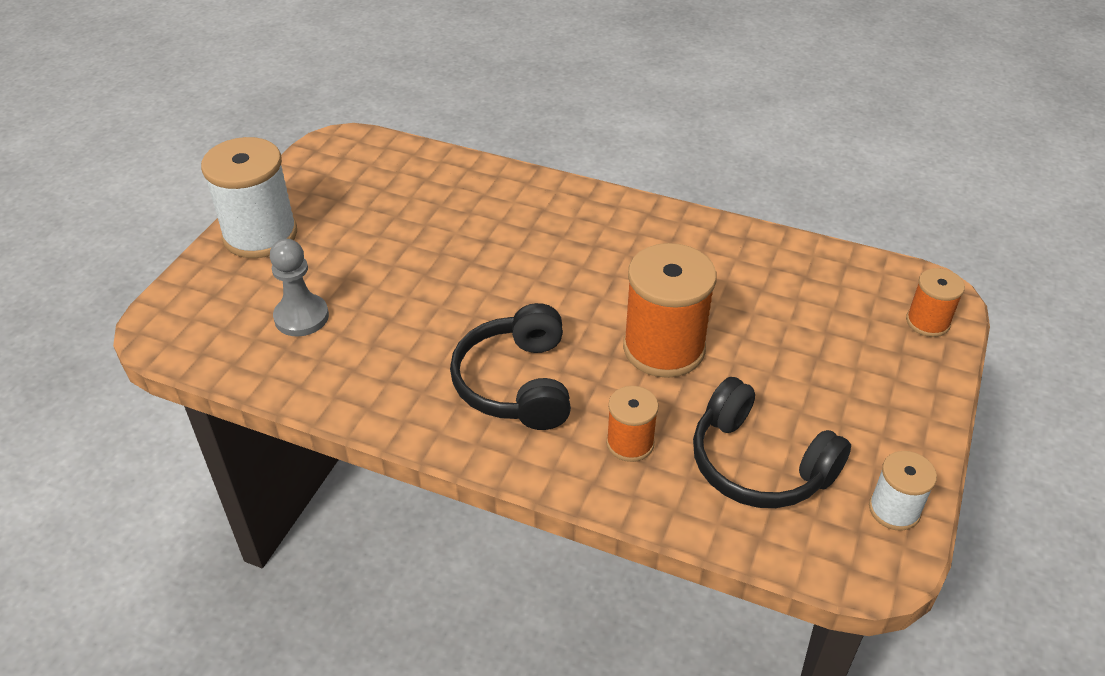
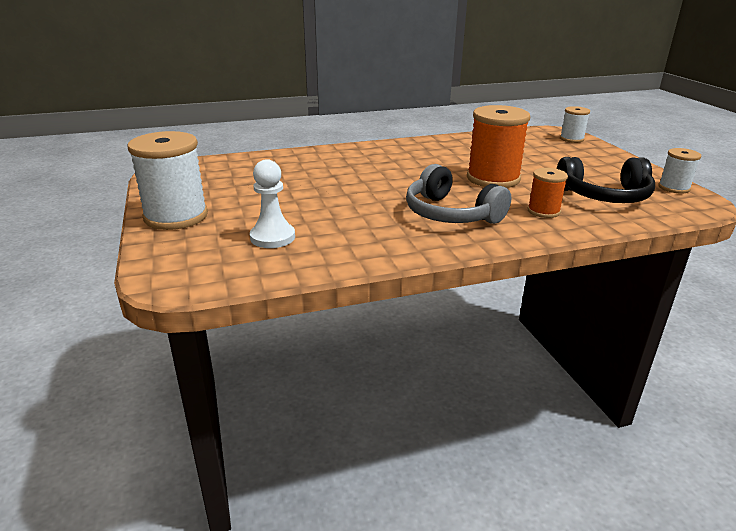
camera: 40 degrees left, 15 degrees down
(301, 317) = (272, 237): grey pawn -> white pawn
(516, 383) = (450, 214): black headphones -> grey headphones
(927, 322) = (571, 139): orange spool -> white spool

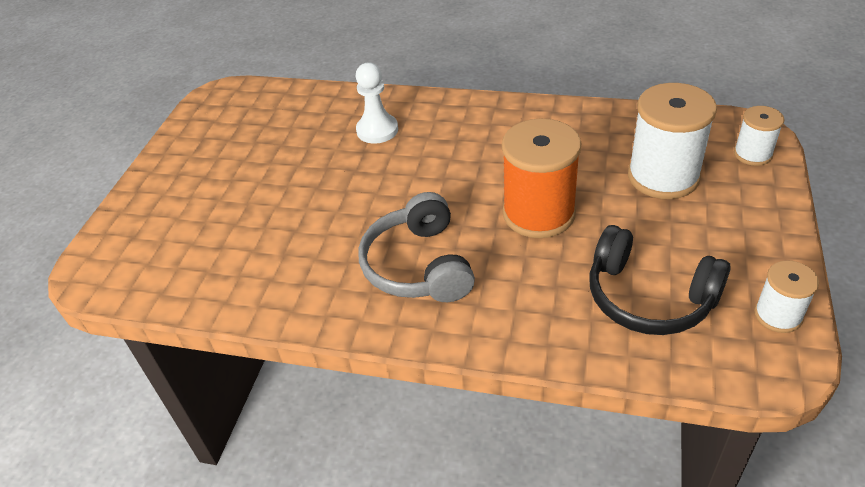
camera: 35 degrees right, 15 degrees up
(176, 216) = (165, 179): white spool -> white spool (663, 176)
(272, 237) = (215, 242): white pawn -> white pawn (377, 130)
(543, 211) = (532, 299): orange spool -> none

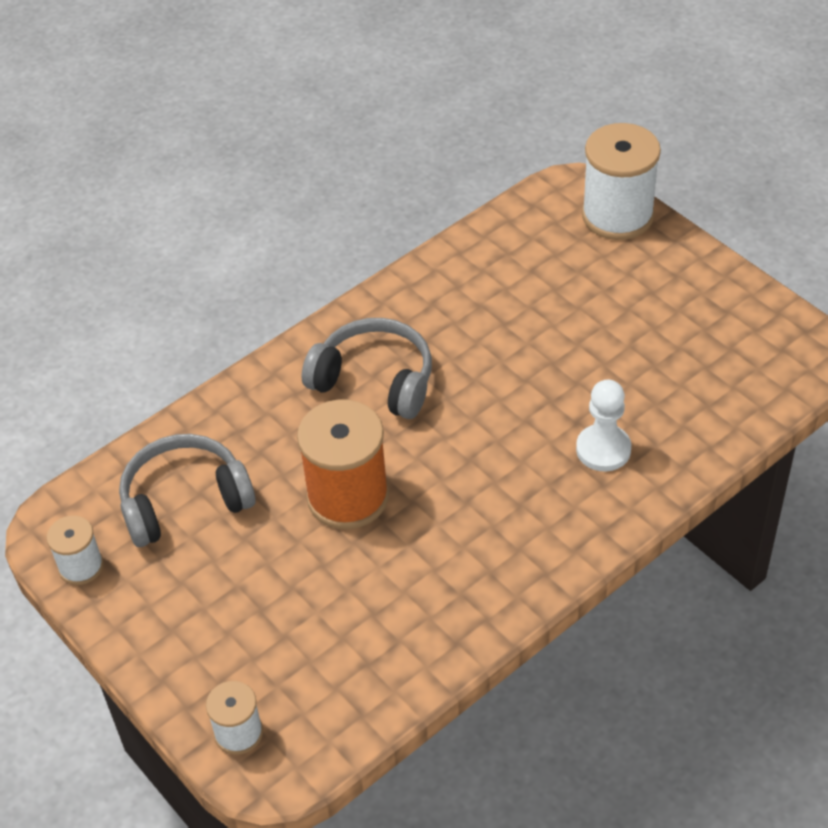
camera: 125 degrees right, 5 degrees up
(649, 297) = (184, 500): black headphones -> grey headphones
(663, 176) = (291, 628): white spool -> white spool (617, 215)

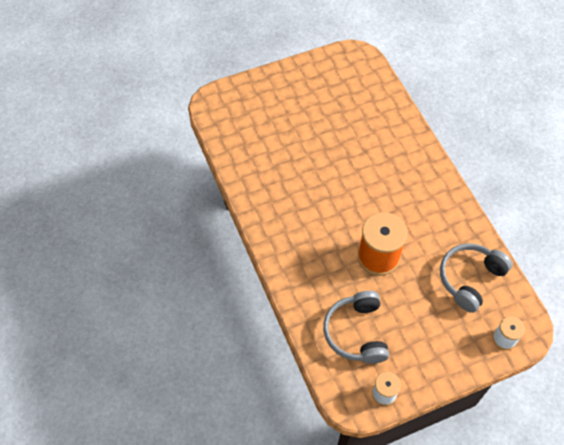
camera: 75 degrees left, 10 degrees up
(375, 380) = (306, 225): grey headphones -> grey headphones (470, 279)
(603, 449) = (385, 146): white pawn -> none
(617, 215) = (239, 92): white spool -> none

